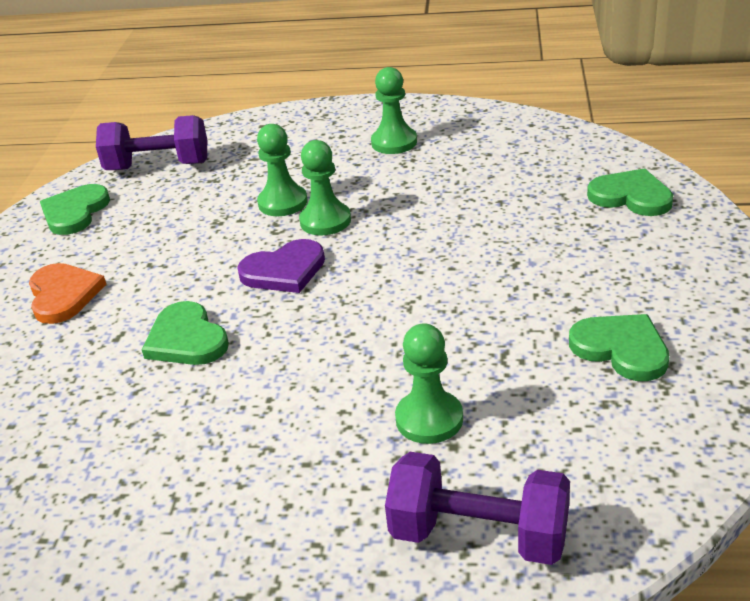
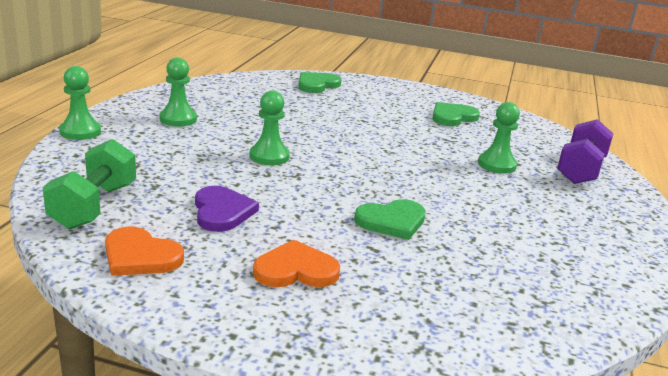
camera: 85 degrees left, 10 degrees down
(75, 212) = (140, 256): green heart -> orange heart
(158, 166) = (94, 206): purple dumbbell -> green dumbbell
(282, 203) = (227, 166): green pawn -> green pawn (80, 132)
(284, 271) = (325, 178): purple heart -> purple heart (222, 212)

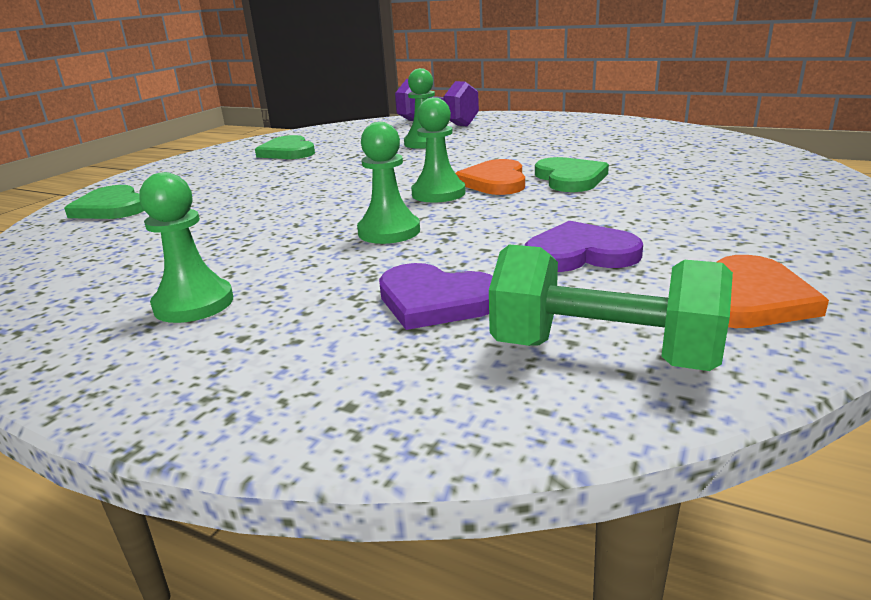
camera: 75 degrees left, 0 degrees up
(80, 132) = (204, 416): green pawn -> green pawn (438, 193)
(165, 170) = (435, 300): none -> purple heart
(296, 270) = (709, 214): orange heart -> orange heart (495, 182)

